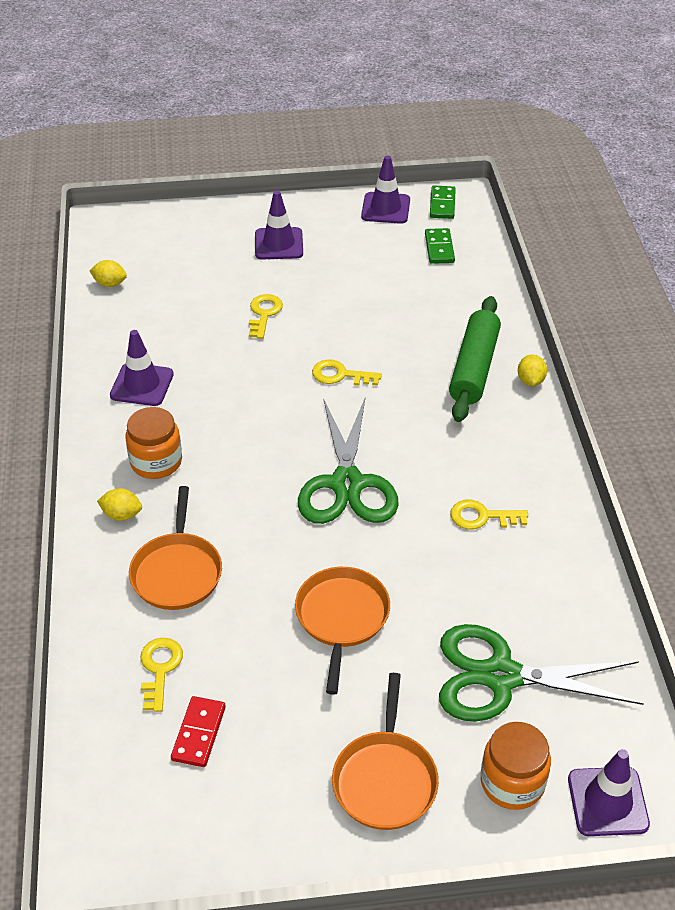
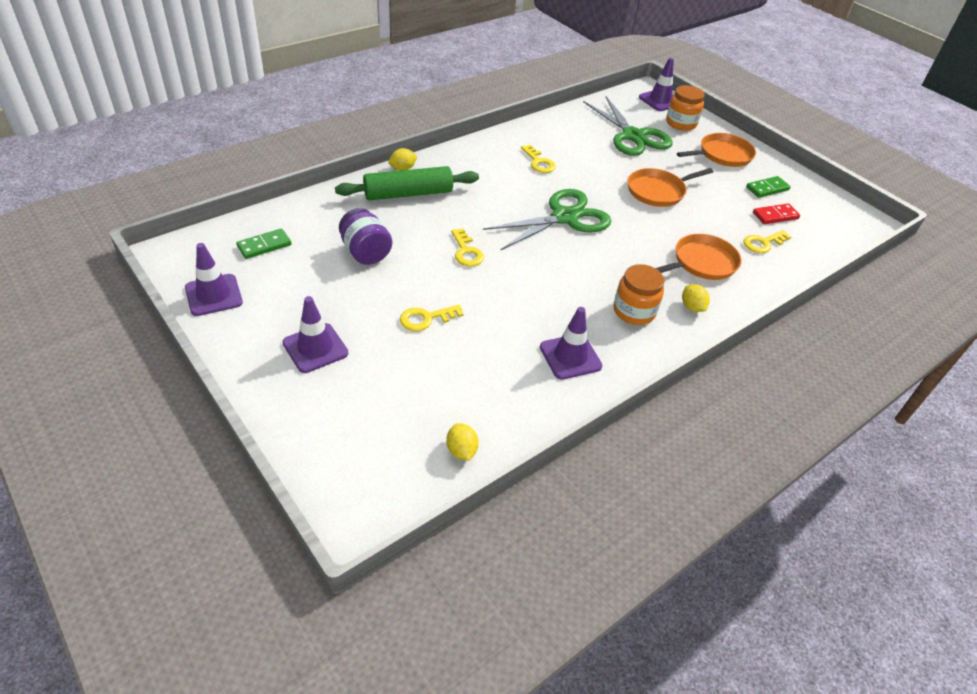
camera: 125 degrees left, 0 degrees up
(386, 306) = (365, 252): none -> purple jar
(442, 204) = (189, 261): green domino -> green domino (767, 189)

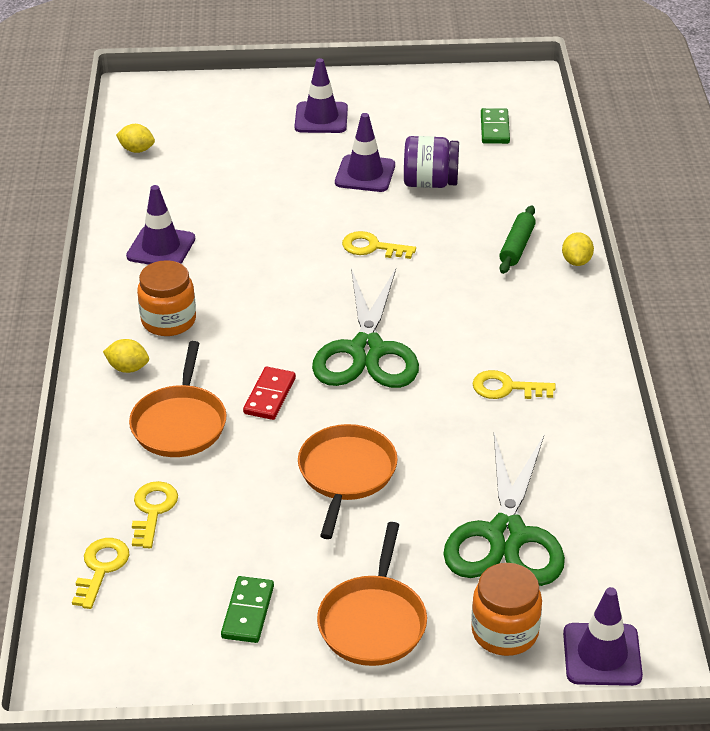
camera: 130 degrees right, 5 degrees down
(214, 295) = (441, 87): purple traffic cone -> purple traffic cone (365, 174)
(408, 194) = (517, 246): green rolling pin -> green rolling pin, size x0.57
(426, 319) = (297, 185): yellow key -> yellow key (101, 568)
(633, 136) = (506, 535): green scissors -> green scissors turned 90 degrees counterclockwise
(775, 216) = (186, 570): red domino -> red domino (269, 396)

